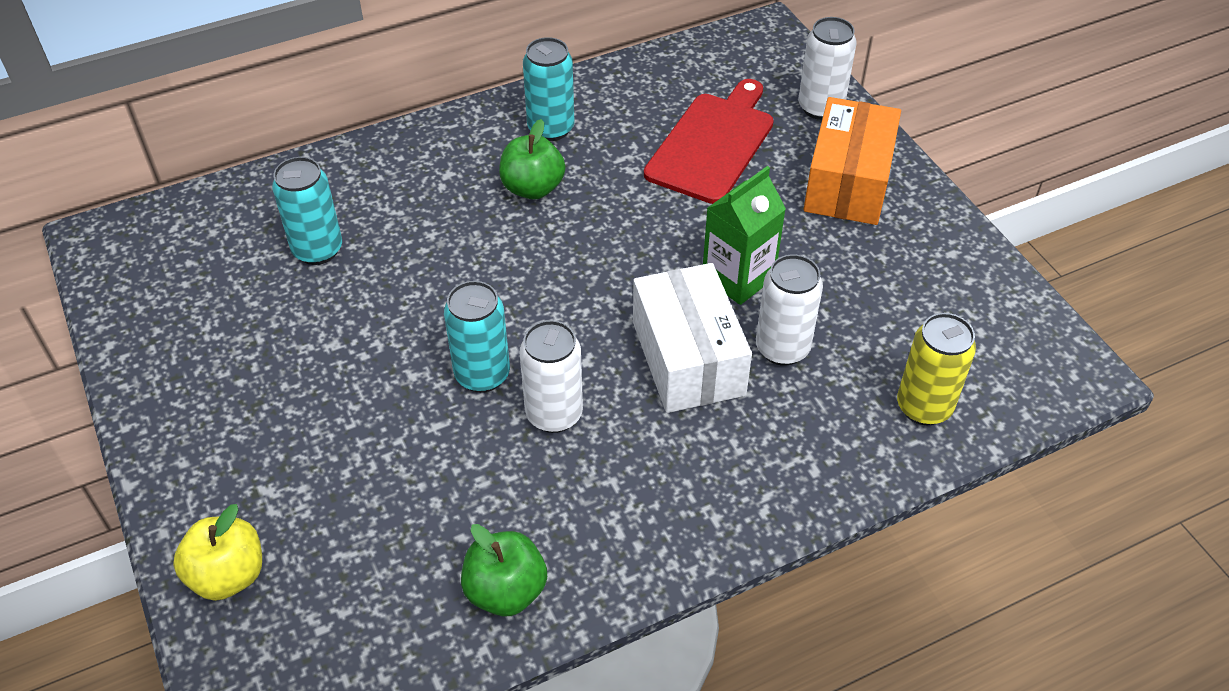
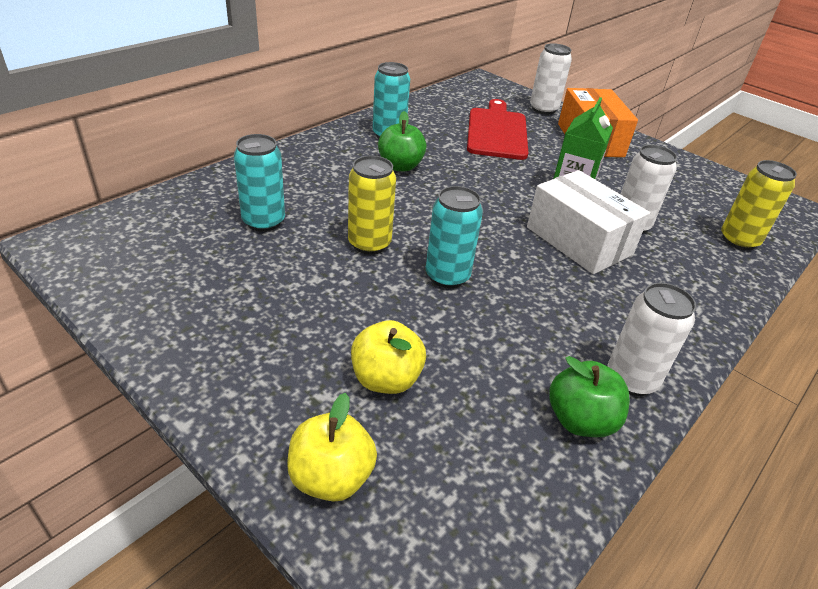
camera: 25 degrees left, 10 degrees down
(336, 488) = (386, 379): none -> yellow apple
(420, 307) = (369, 244): none -> yellow can
(554, 414) = (518, 290): white can -> white can (631, 379)

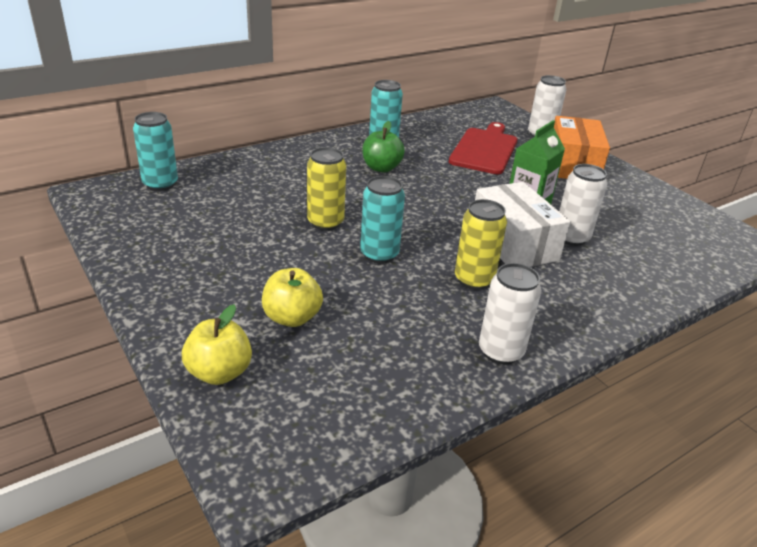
camera: 15 degrees right, 5 degrees down
(263, 222) = (247, 196): turquoise can -> turquoise can (160, 184)
(580, 420) = (438, 372): green apple -> none
(738, 240) = (674, 263): yellow can -> yellow can (474, 280)

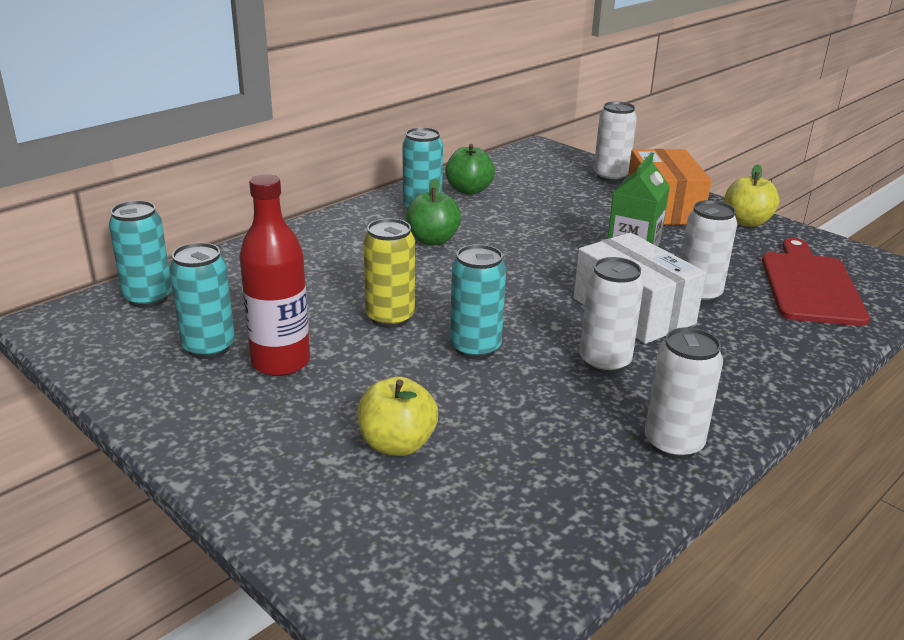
camera: 10 degrees left, 5 degrees down
(188, 226) = (209, 347): none -> turquoise can
(219, 372) = (331, 530): yellow apple -> yellow apple (747, 222)
(233, 244) = (280, 362): none -> red bottle
(425, 133) = (469, 190): none -> green apple
(474, 280) = (604, 362): yellow can -> white can
(485, 149) = (551, 202): red cutting board -> red cutting board (810, 285)

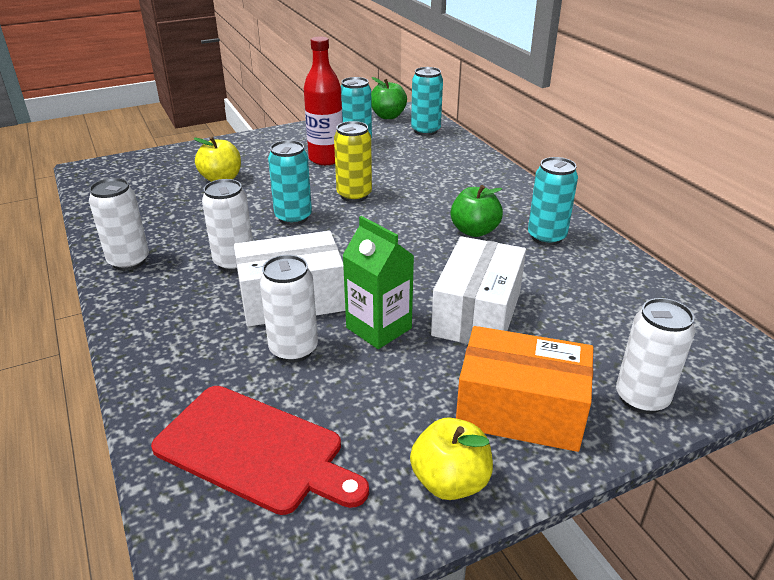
camera: 110 degrees right, 5 degrees up
(469, 190) = (595, 272): green apple -> green apple (388, 116)
(570, 228) = (477, 313): none -> white box

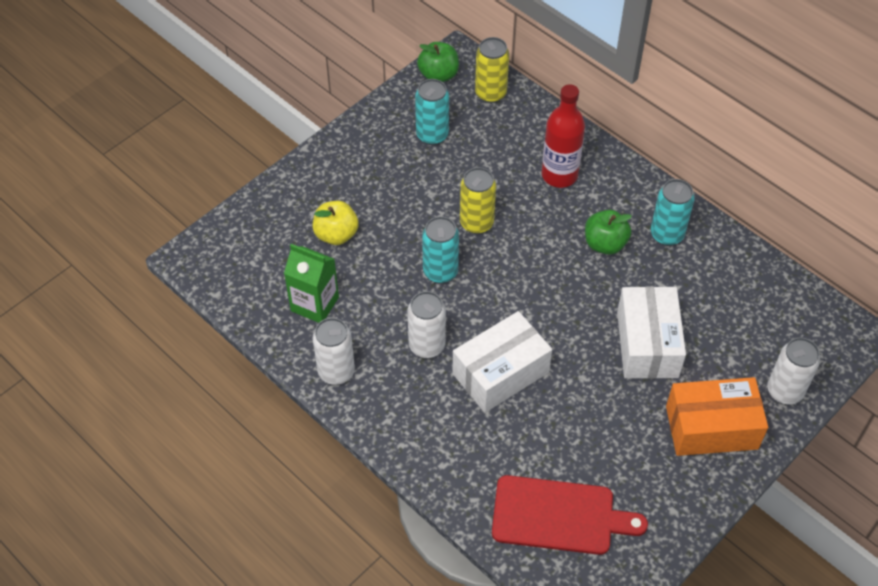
camera: 20 degrees left, 20 degrees up
(293, 349) = (532, 423): white can -> none
(326, 159) = (417, 172): red bottle -> red bottle (559, 175)
(379, 328) = (582, 382): green carton -> green carton (314, 304)
(425, 131) = (490, 93): turquoise can -> yellow can
(450, 481) = (690, 497): yellow apple -> none

